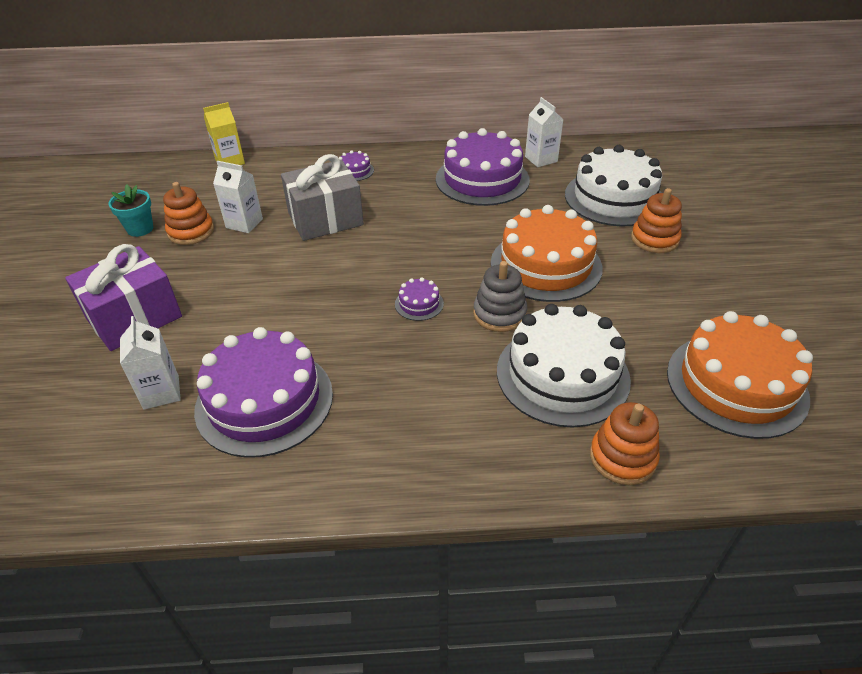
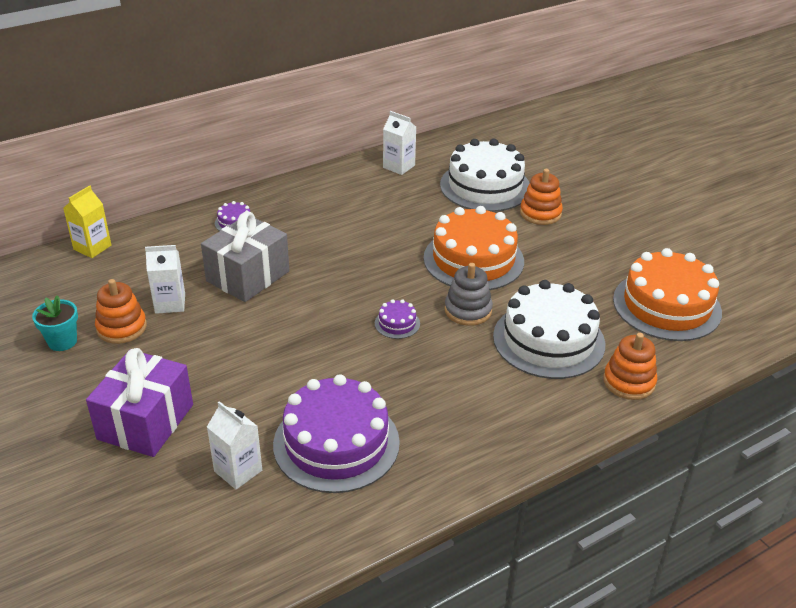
camera: 30 degrees left, 5 degrees down
(482, 179) = (362, 199): purple cake -> none

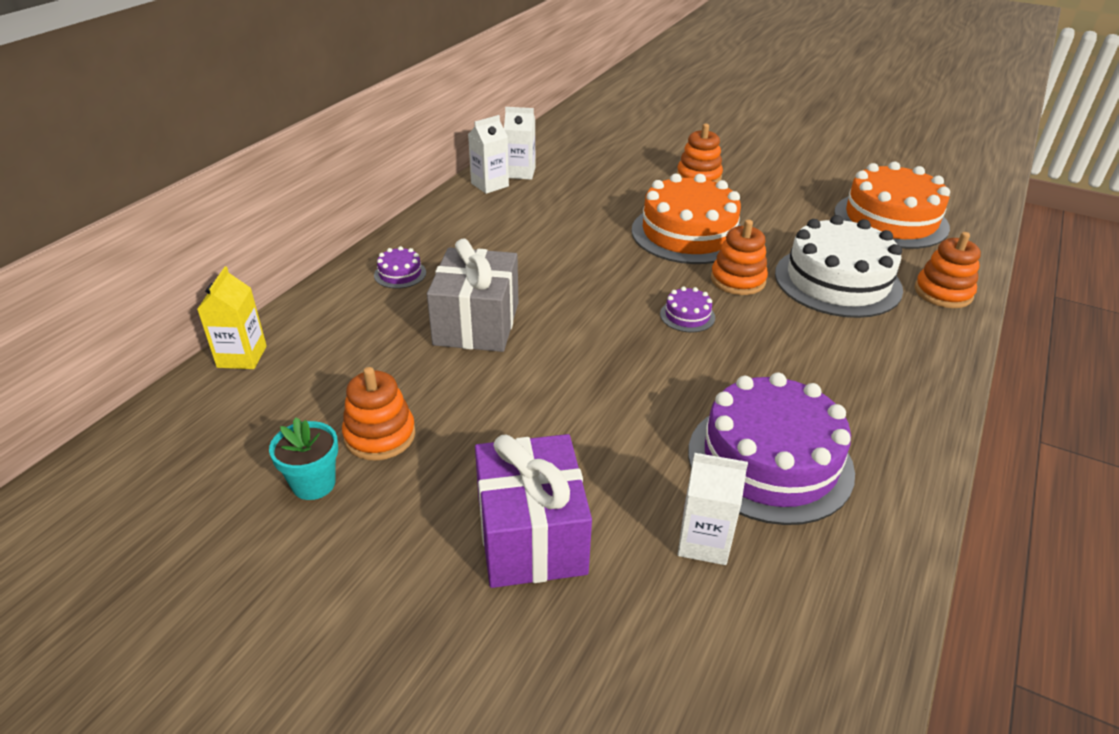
camera: 30 degrees left, 0 degrees up
(170, 303) = (414, 385): white carton -> white carton (489, 185)
(468, 310) = (737, 280): grey stacking toy -> orange stacking toy
(485, 186) = (622, 168): white cake -> none

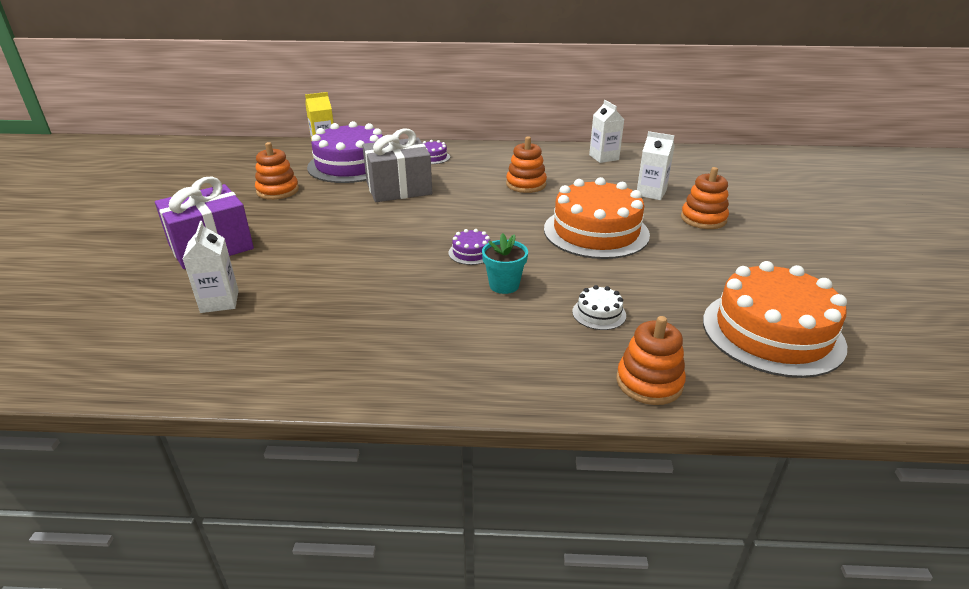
camera: 65 degrees right, 5 degrees down
(314, 484) = (234, 187): turquoise flower pot -> turquoise flower pot (504, 285)
(489, 185) = (572, 153): white carton -> white carton (651, 193)
(737, 280) = (546, 264): orange stacking toy -> orange stacking toy (526, 184)
(770, 461) = (311, 314): purple cake -> purple cake (351, 165)
(837, 281) = (599, 313): white cake -> white cake, size x0.42

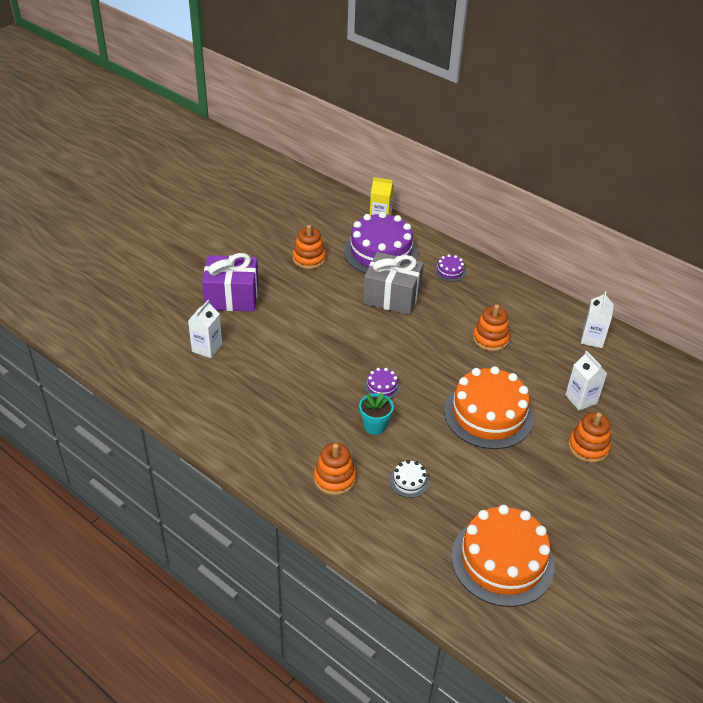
camera: 35 degrees right, 10 degrees up
(649, 382) = (382, 543): orange stacking toy -> orange stacking toy (334, 478)

